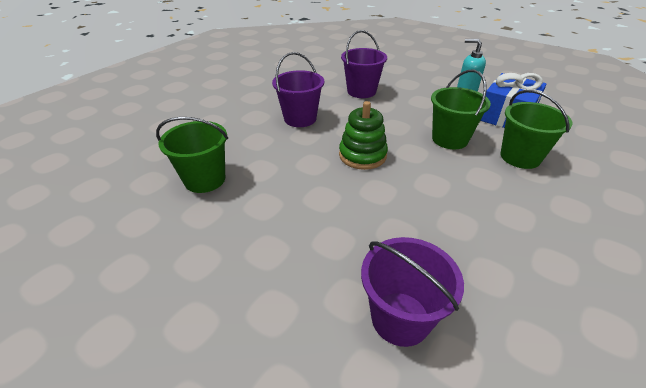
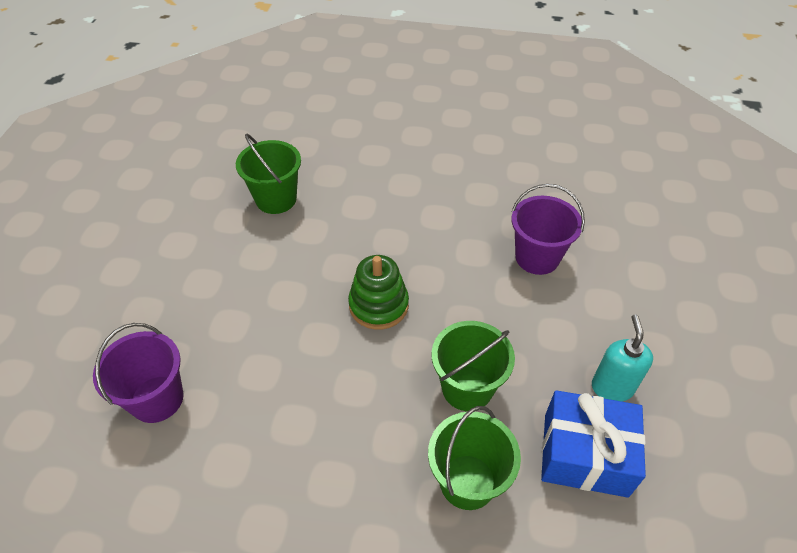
camera: 65 degrees right, 10 degrees up
(300, 118) = (424, 222): purple bucket -> none

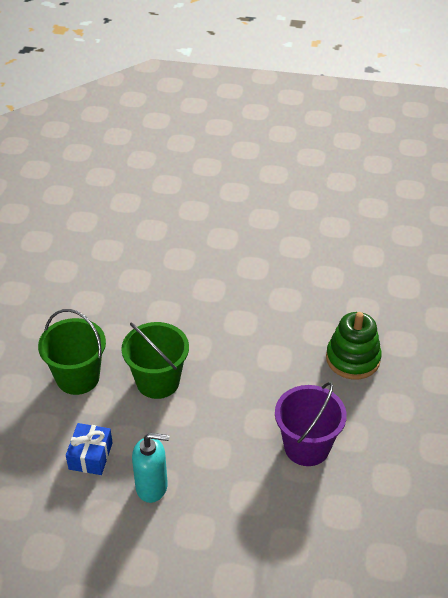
camera: 90 degrees right, 5 degrees down
(157, 399) = (159, 210): purple bucket -> none
(276, 199) = (364, 251): green bucket -> none
(378, 305) = (243, 325): green stacking toy -> green stacking toy (353, 359)
(585, 454) = (90, 456): blue gift -> blue gift, size x0.56

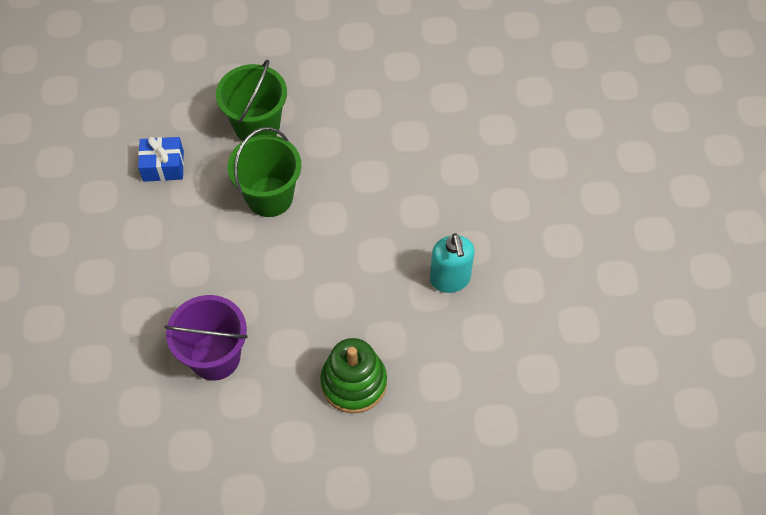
camera: 75 degrees right, 15 degrees up
(152, 487) = (137, 227): turquoise soap dispenser -> turquoise soap dispenser (450, 279)

